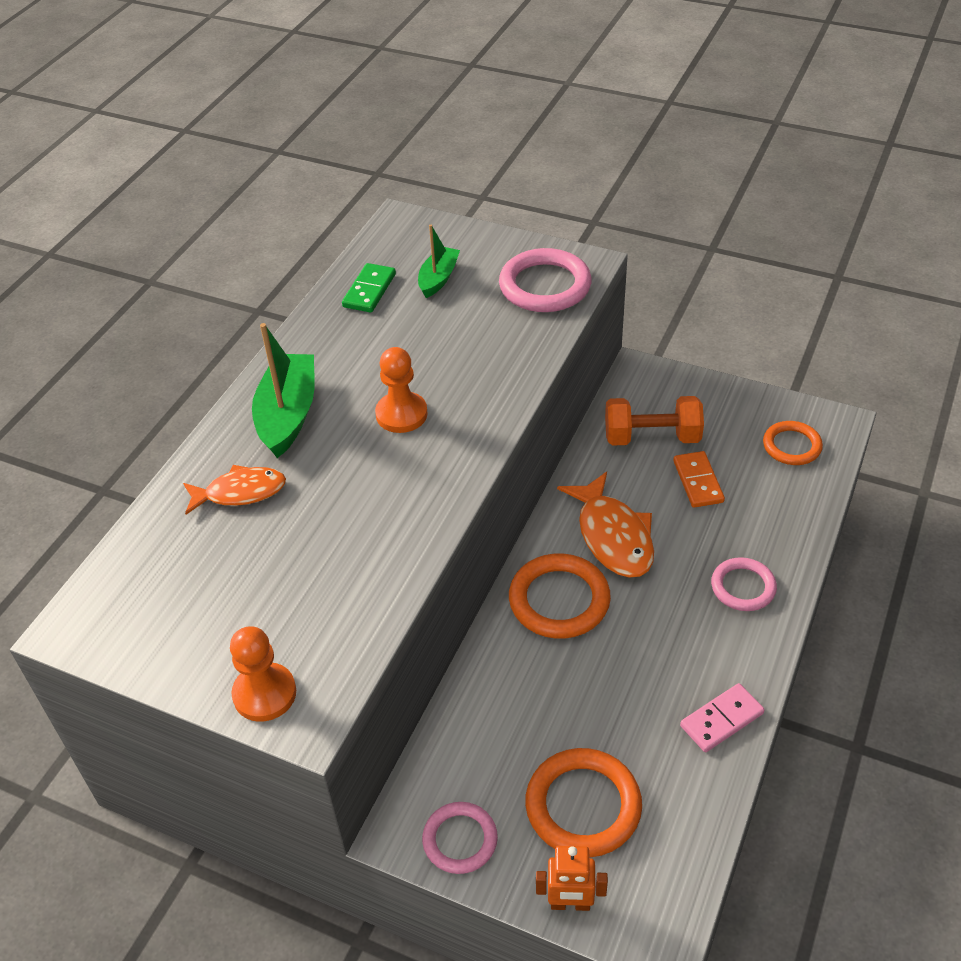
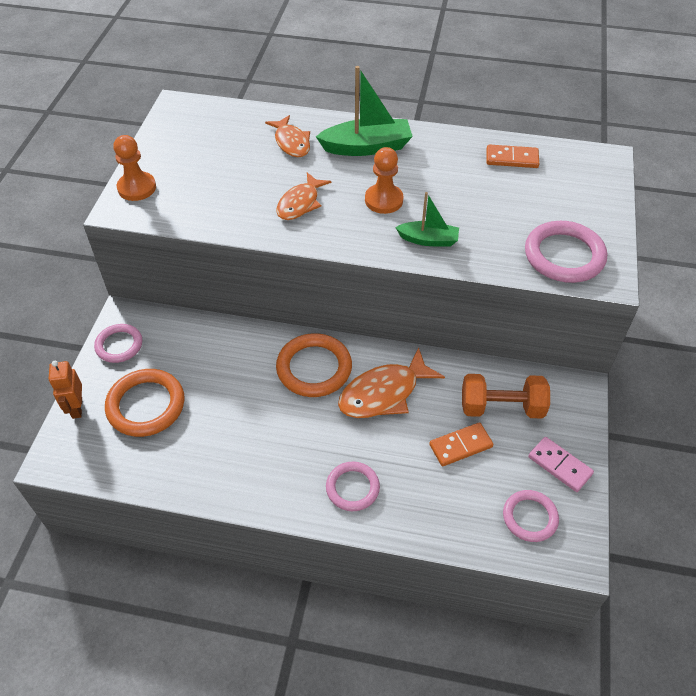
camera: 75 degrees right, 5 degrees up
(369, 290) = (512, 159): green domino -> orange domino
(376, 498) = (300, 203): none -> orange fish
(438, 278) = (543, 192): green boat -> green boat (428, 240)
(652, 437) = (501, 407): orange dumbbell -> orange dumbbell turned 75 degrees counterclockwise
(721, 720) = (222, 482): pink domino -> pink domino (559, 465)
(791, 446) = (530, 517): orange ring -> pink ring

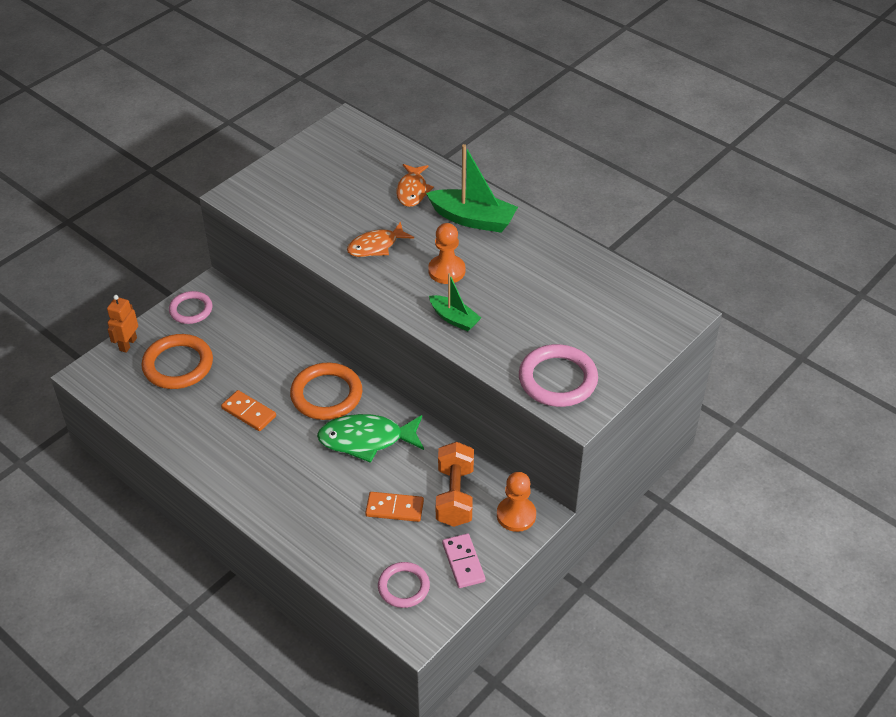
camera: 30 degrees right, 5 degrees down
(137, 188) = (259, 182): orange pawn -> orange pawn (516, 515)
(352, 488) = (284, 498): pink ring -> none
(384, 393) = (366, 440): orange fish -> green fish
(501, 407) = (455, 496): orange dumbbell -> orange dumbbell turned 60 degrees clockwise
(512, 159) = (593, 279): orange domino -> orange domino (248, 412)

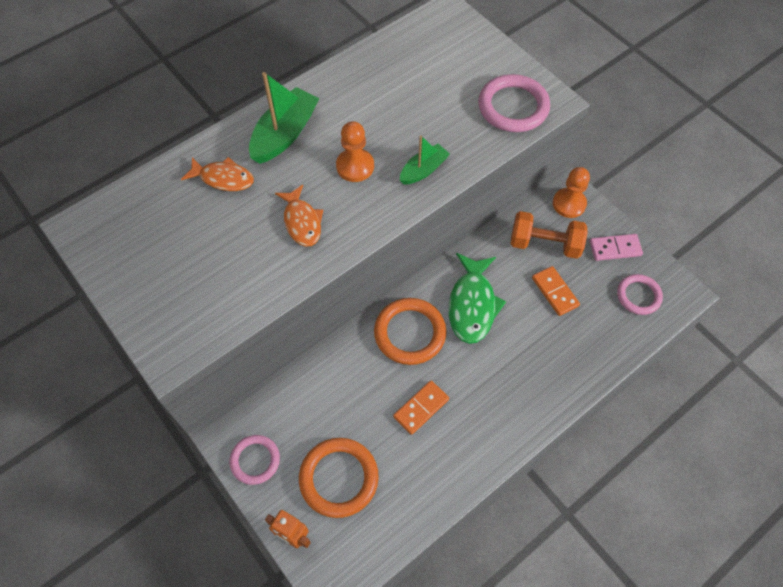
camera: 80 degrees left, 15 degrees up
(394, 508) = (555, 292): orange domino -> orange domino turned 45 degrees counterclockwise

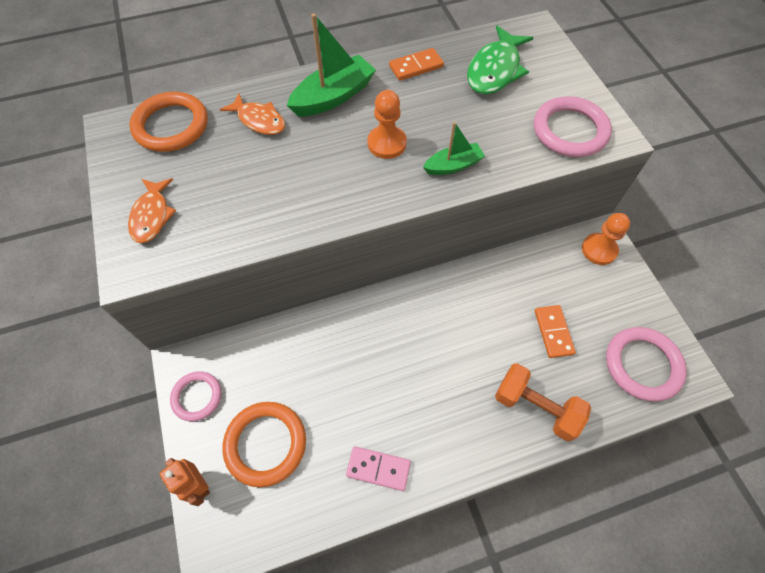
camera: 20 degrees right, 0 degrees up
(302, 222) = (313, 180): orange fish -> orange fish (152, 216)
(410, 333) = (392, 325): orange ring -> orange ring (171, 126)
(421, 408) = (373, 403): orange domino -> orange domino (416, 66)
(472, 305) = (464, 317): green fish -> green fish (495, 70)
(545, 244) = (560, 281): orange dumbbell -> orange dumbbell (536, 407)
(615, 248) = (633, 308): pink domino -> pink domino (378, 469)
(638, 296) = (642, 365): pink ring -> pink ring, size x1.57

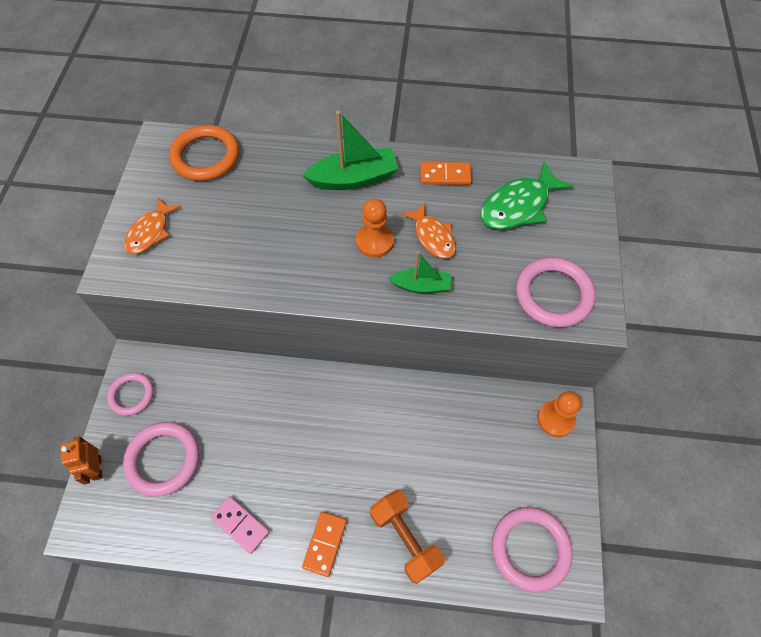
camera: 25 degrees right, 0 degrees up
(259, 120) = (278, 178): orange fish -> orange fish (433, 237)
(265, 444) = (163, 460): orange ring -> pink ring
(553, 332) = (462, 478): orange domino -> orange domino (325, 544)

